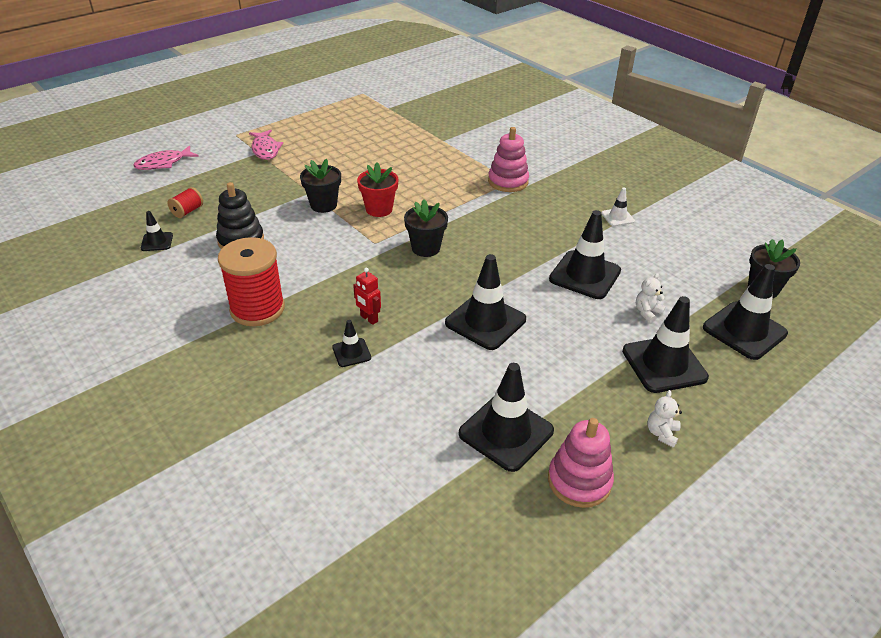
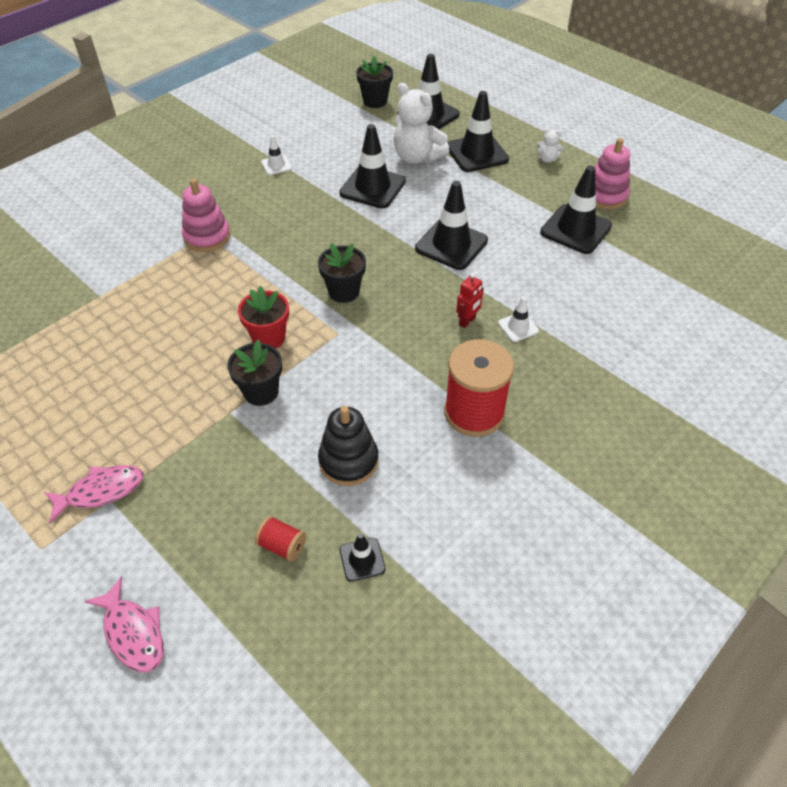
camera: 95 degrees left, 10 degrees up
(351, 352) = (518, 327): black traffic cone -> white traffic cone
(647, 312) = (417, 157): white teddy bear -> white teddy bear, size x2.16

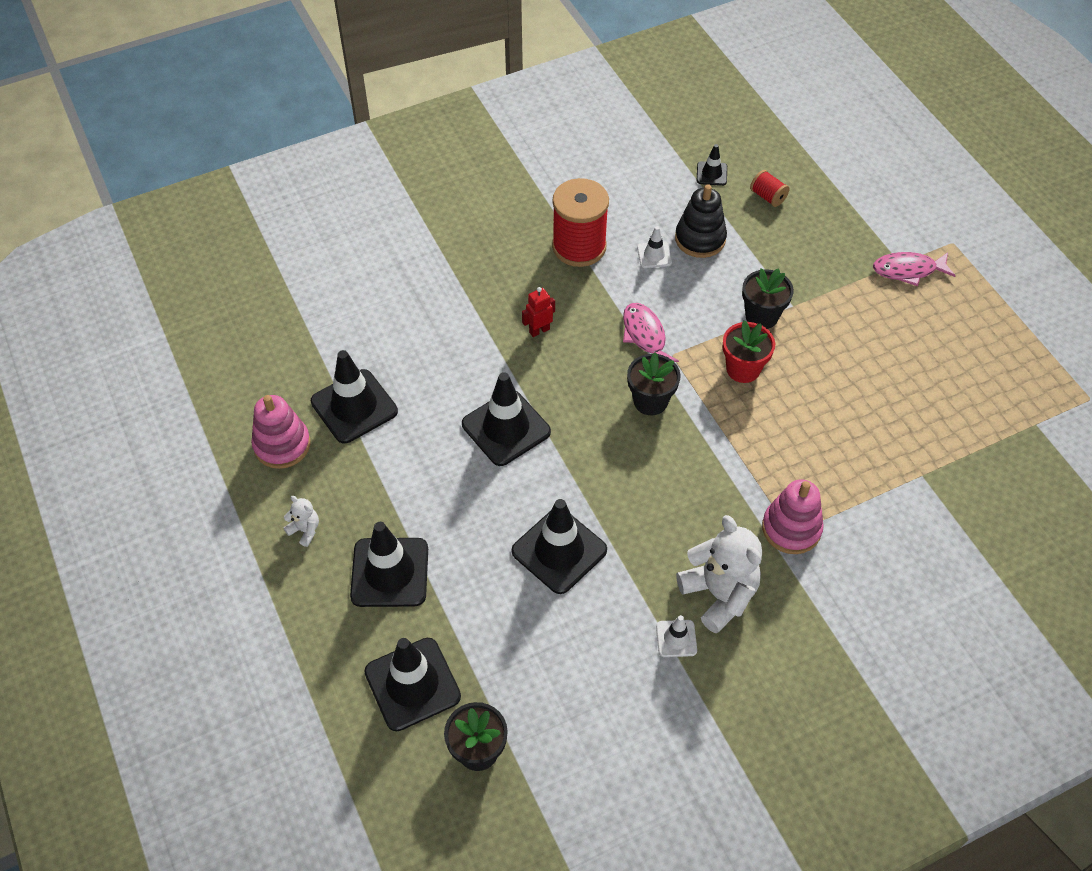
camera: 160 degrees left, 5 degrees up
(133, 632) = (880, 175): pink fish -> pink fish (645, 335)
(417, 157) = (474, 591): white teddy bear -> white teddy bear (719, 594)
(518, 327) = (494, 311): white traffic cone -> white traffic cone (654, 255)

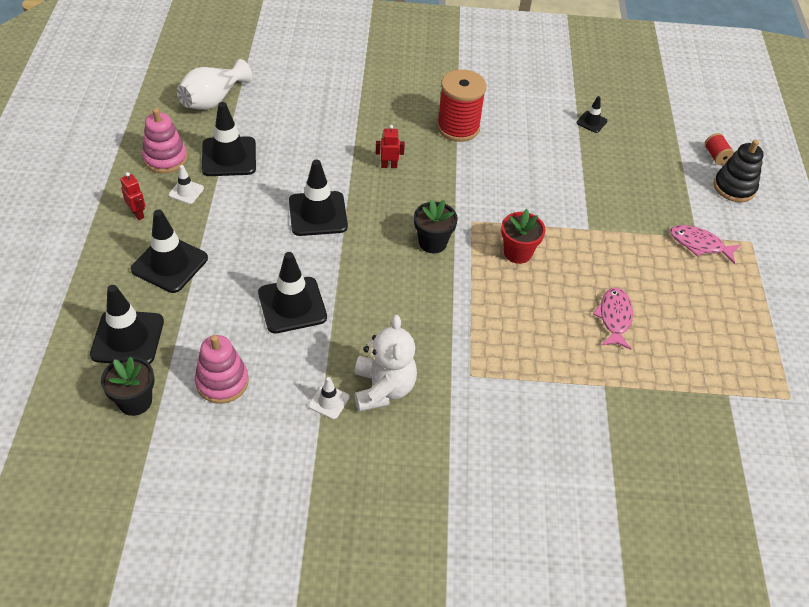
camera: 25 degrees right, 5 degrees down
(279, 342) = (213, 100): none -> white vase
(305, 530) = (138, 214): white teddy bear -> red robot
(645, 335) = (461, 200): pink fish -> pink fish (614, 317)
(654, 255) = (508, 154): white traffic cone -> white traffic cone (186, 191)
(700, 239) = (550, 158): black stacking toy -> black stacking toy (734, 187)
(761, 316) = (558, 225): black flower pot -> none
(768, 197) = (623, 153): red spool -> red spool (716, 156)
(791, 528) = (472, 372): pink stacking toy -> pink stacking toy (222, 382)

